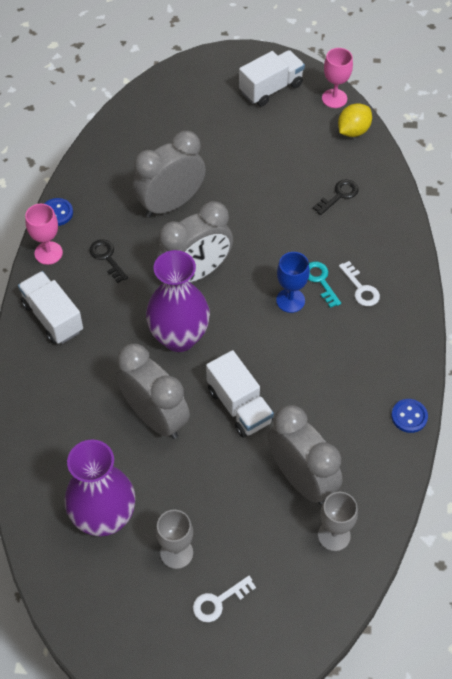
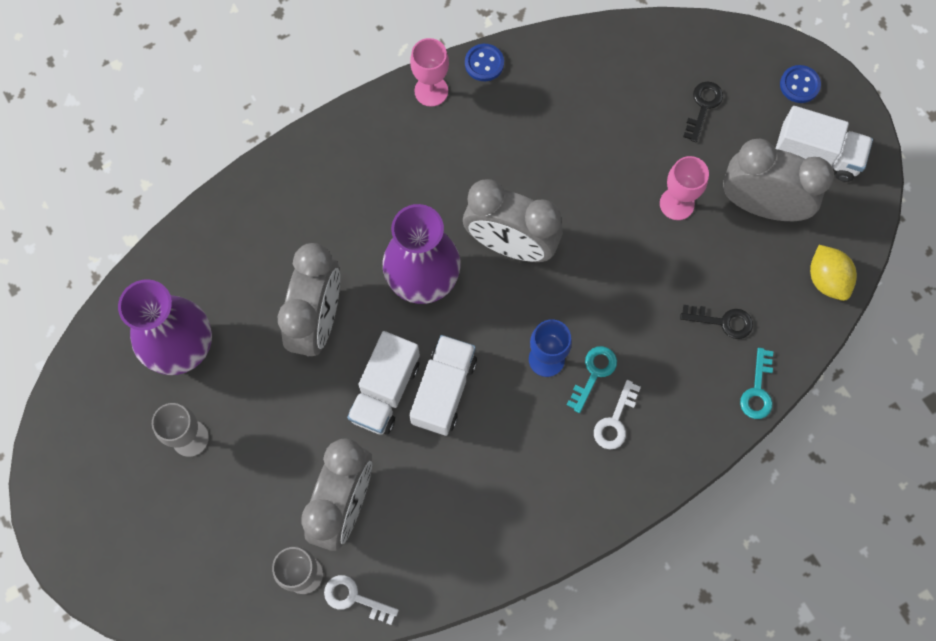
camera: 55 degrees right, 15 degrees up
(53, 317) = (361, 149): white truck -> white truck (443, 391)
(107, 258) = (466, 148): black key -> black key (703, 106)
(170, 204) = (578, 161): grey clock -> grey clock (761, 205)
(218, 601) = (166, 509): white key -> white key (354, 598)
(334, 98) = (858, 230): pink goblet -> pink goblet (677, 204)
(353, 131) = (827, 279): yellow lemon -> yellow lemon turned 60 degrees clockwise
(396, 205) = (757, 390): none -> turquoise key
(409, 416) = (490, 567): blue button -> blue button (799, 85)

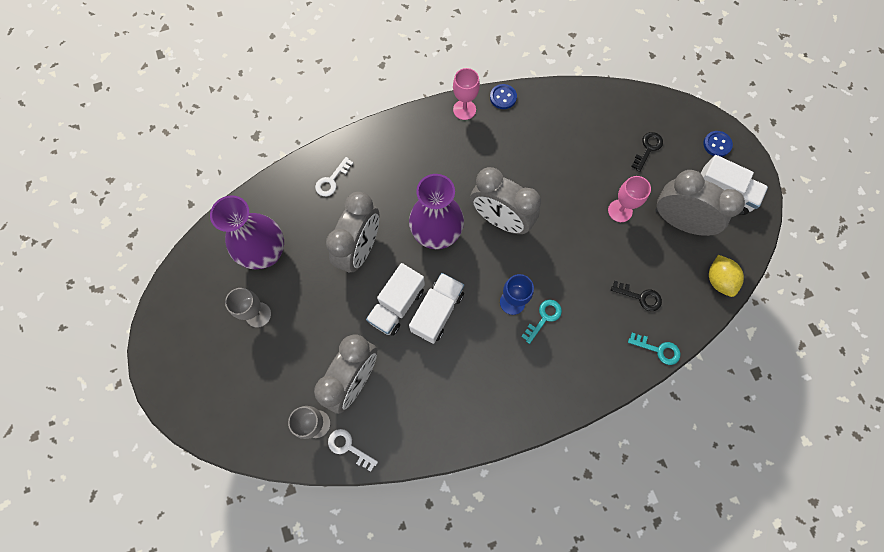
camera: 10 degrees right, 0 degrees up
(615, 421) = (553, 354): white key -> white key (331, 180)
(757, 390) = (658, 349): turquoise key -> turquoise key turned 90 degrees counterclockwise

